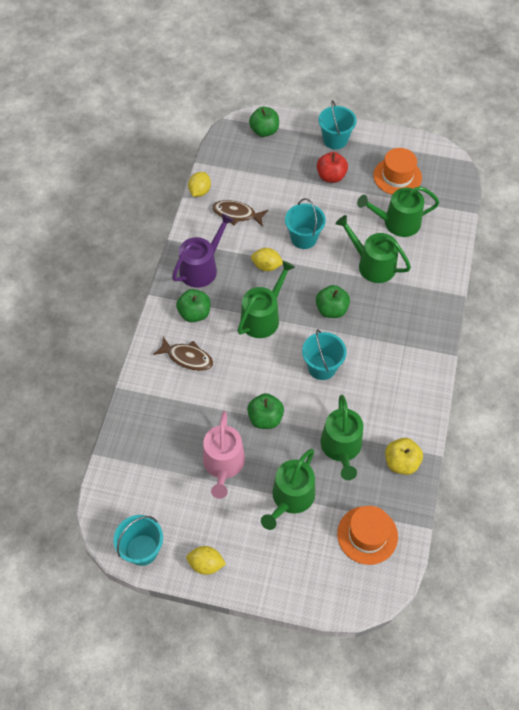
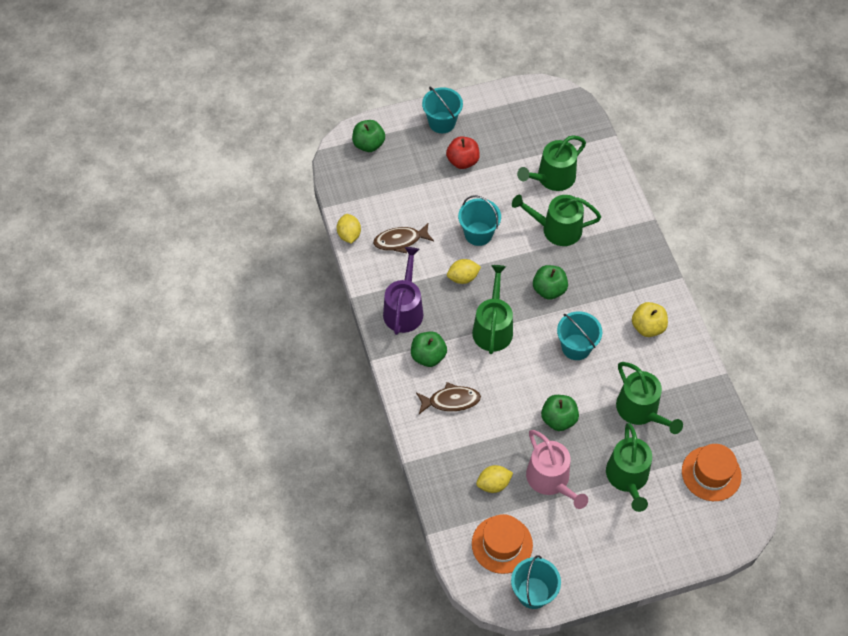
camera: 30 degrees left, 0 degrees up
(206, 564) = (596, 574): yellow lemon -> yellow lemon (493, 484)
(397, 176) = (523, 133): orange hat -> orange hat (502, 544)
(401, 462) = (698, 396): yellow apple -> yellow apple (647, 327)

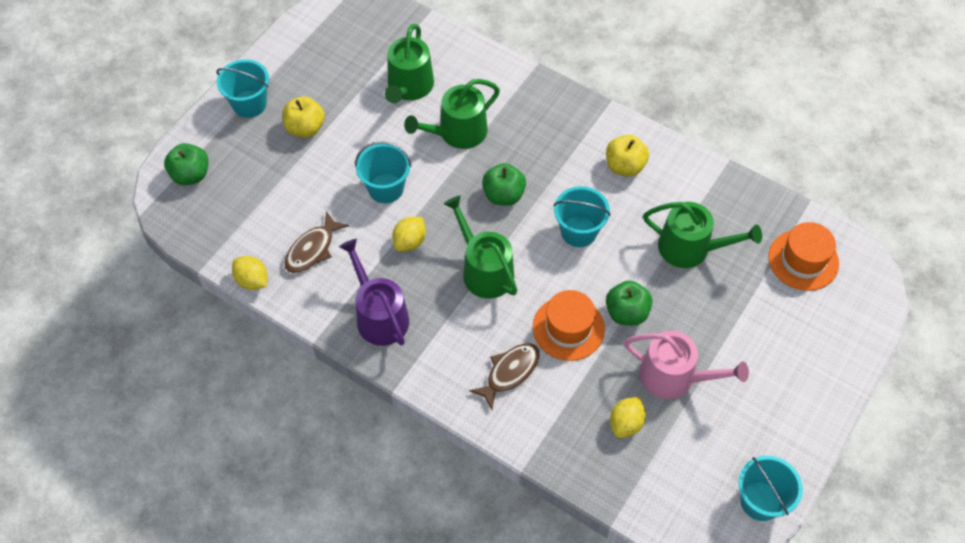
camera: 40 degrees left, 0 degrees up
(428, 356) = (446, 345): green apple -> none
(462, 161) = (305, 128): red apple -> yellow apple
(502, 544) = (688, 477): orange hat -> orange hat (568, 328)
(628, 477) = (738, 320): green watering can -> none

